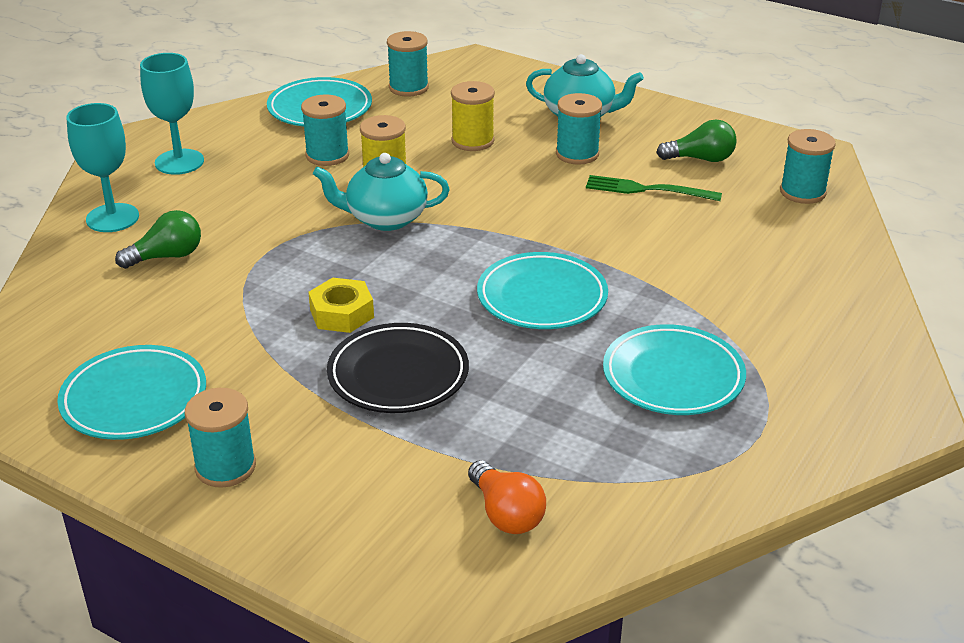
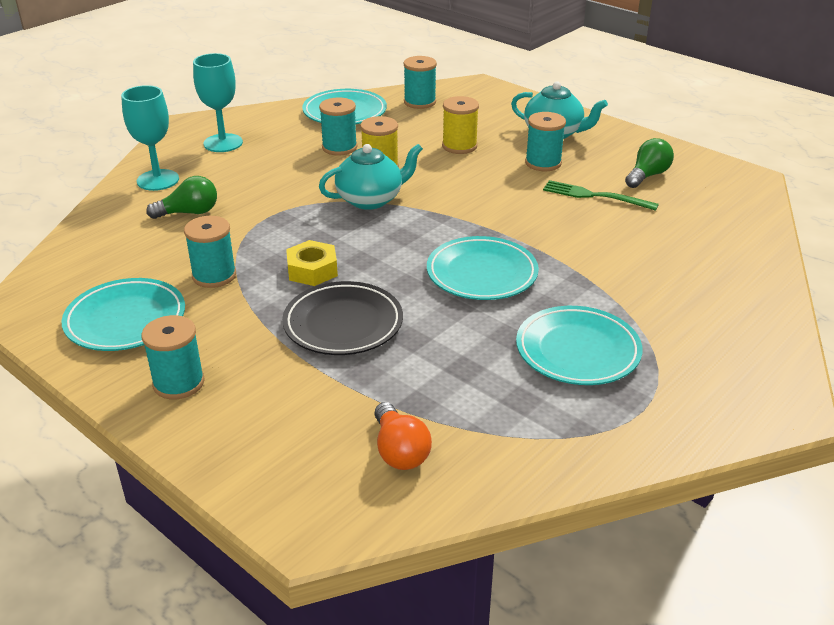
camera: 10 degrees right, 0 degrees up
(385, 218) = (370, 199): turquoise teapot -> turquoise teapot turned 150 degrees clockwise
(701, 159) = (647, 175): green light bulb -> green light bulb turned 60 degrees counterclockwise
(802, 192) = (730, 209): turquoise spool -> turquoise spool (214, 275)

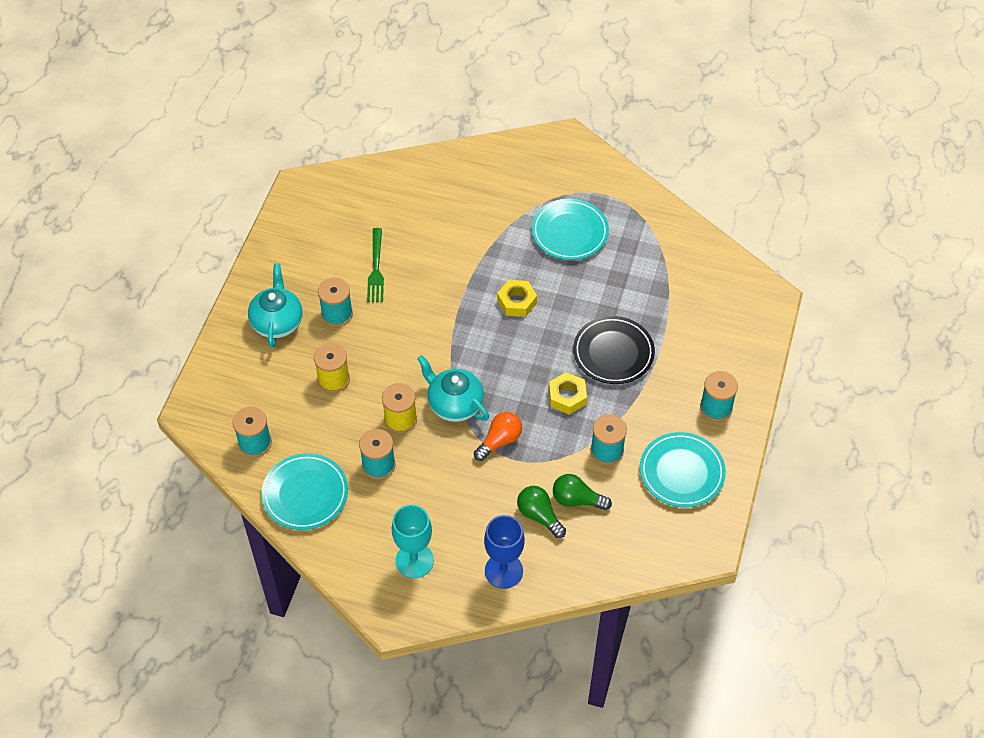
camera: 115 degrees left, 20 degrees up
(158, 180) = (503, 571): turquoise goblet -> blue goblet
(399, 451) = (699, 282): orange light bulb -> orange light bulb (499, 441)
(482, 274) = (517, 302): turquoise plate -> yellow nut
(647, 175) = (326, 245): green light bulb -> green light bulb (577, 500)

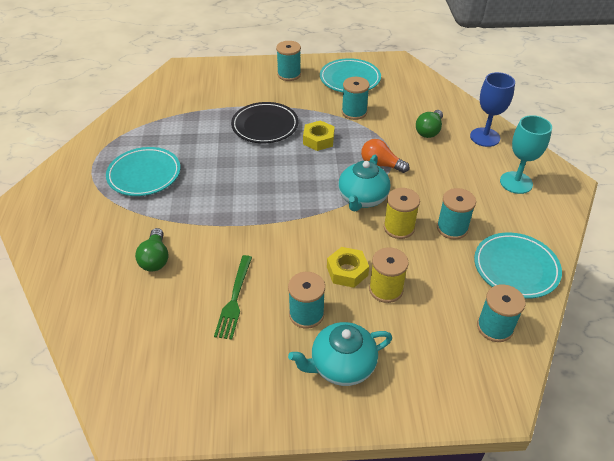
camera: 110 degrees left, 10 degrees down
(376, 269) = (234, 300): green fork -> green fork turned 120 degrees clockwise
(517, 302) = (236, 188): yellow nut -> yellow nut (347, 271)
(577, 500) = (403, 117): green light bulb -> green light bulb (155, 259)

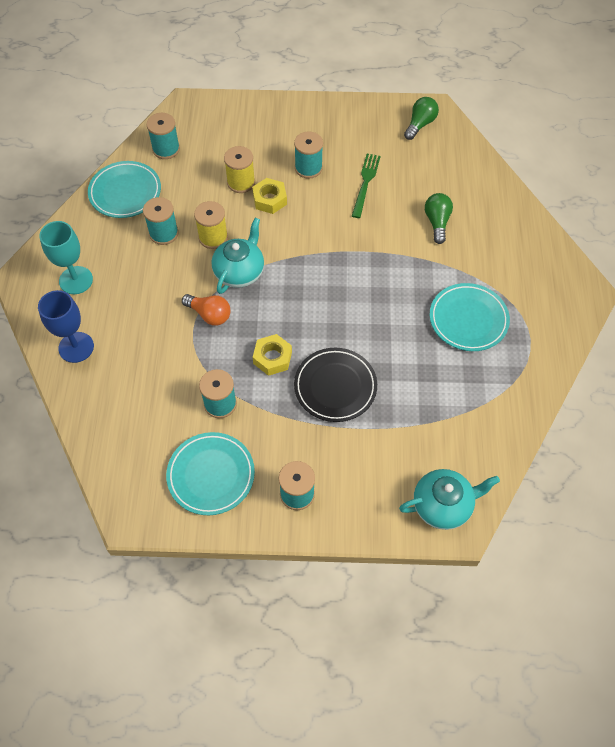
camera: 175 degrees left, 15 degrees up
(342, 365) = (287, 132): turquoise teapot -> turquoise teapot (443, 505)
(429, 131) = (137, 362): green light bulb -> green light bulb (420, 124)

